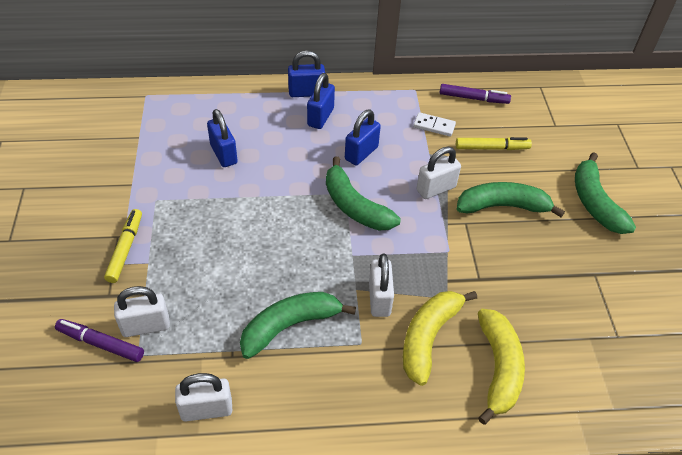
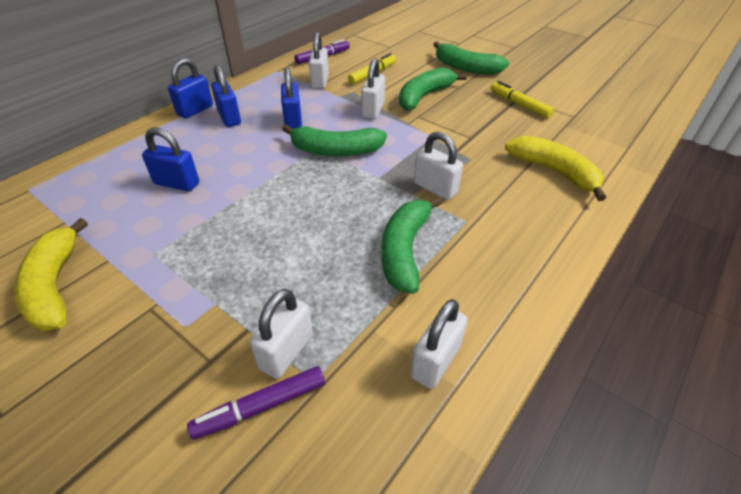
camera: 45 degrees left, 5 degrees down
(125, 249) = (174, 311): yellow marker -> yellow marker (519, 104)
(428, 337) = (496, 186): yellow banana -> yellow banana (55, 286)
(434, 126) = (320, 81): white domino -> white padlock

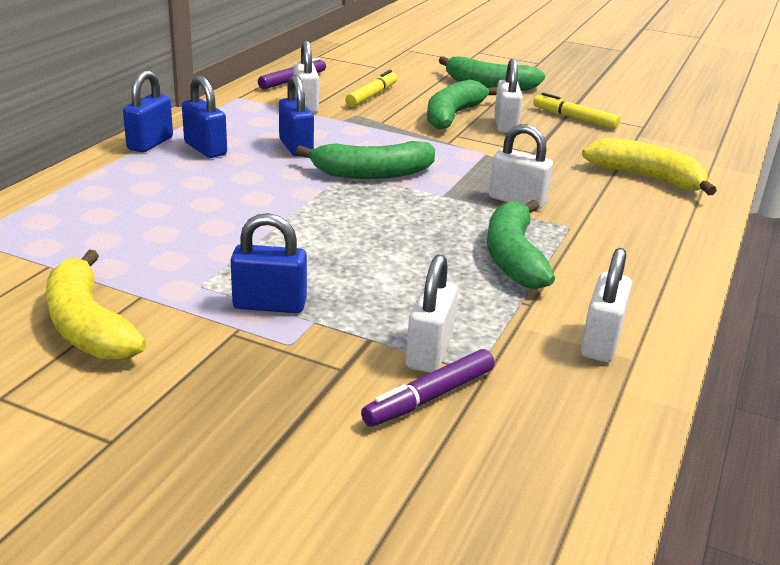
camera: 15 degrees left, 15 degrees down
(177, 183) = (180, 218): blue padlock -> blue padlock (269, 305)
(373, 110) = (395, 132): white padlock -> white padlock (505, 125)

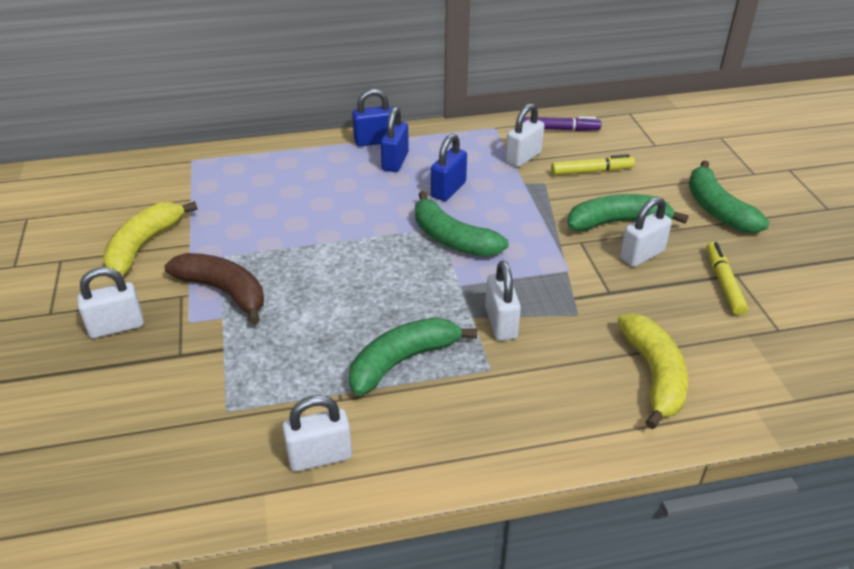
camera: 55 degrees right, 10 degrees up
(269, 305) = (224, 291): blue padlock -> brown banana
(429, 352) = (230, 380): white padlock -> white padlock (116, 327)
(429, 397) = (178, 404): purple marker -> none

